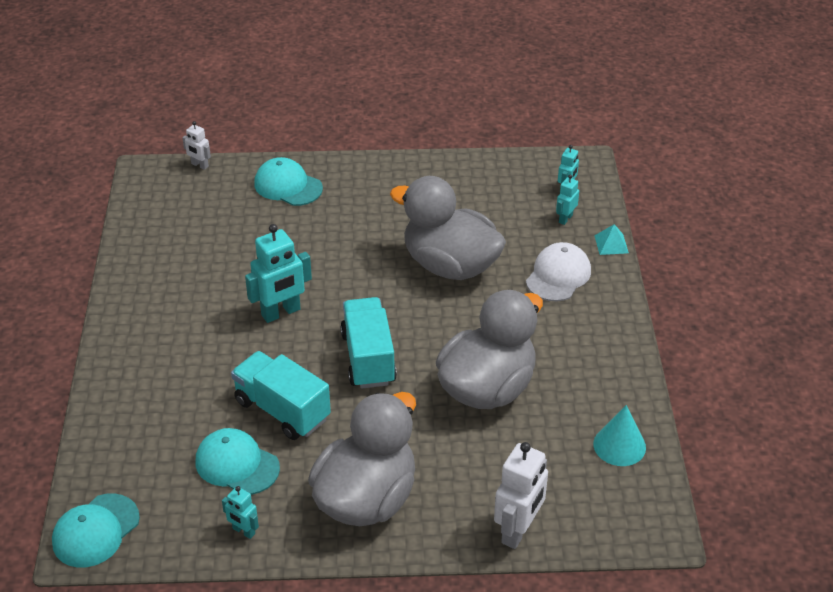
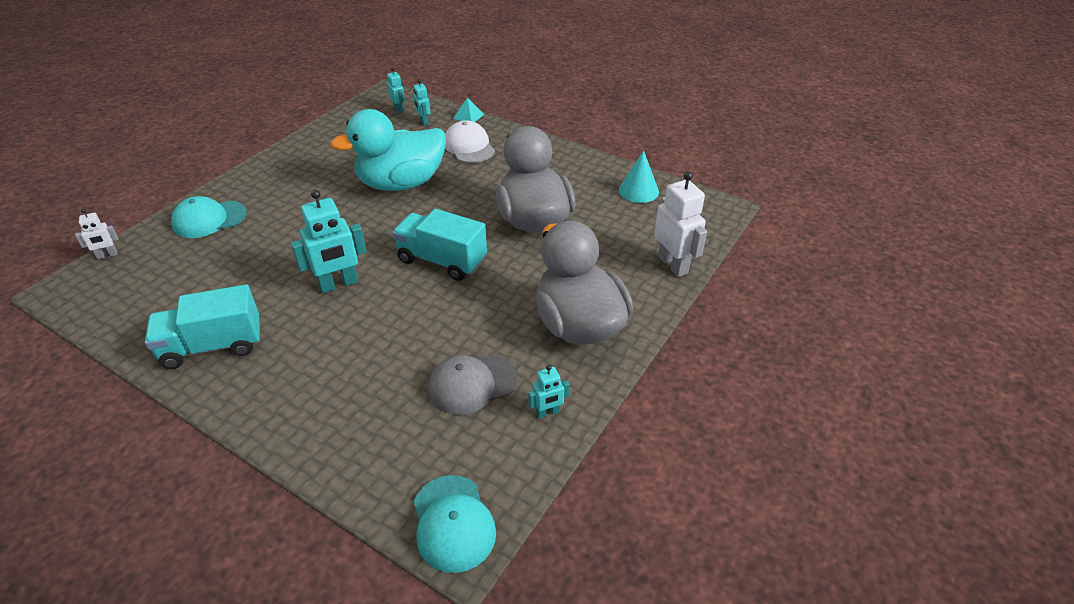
camera: 55 degrees left, 0 degrees up
(237, 464) = (472, 384): turquoise cap -> grey cap
(281, 313) = (339, 284): turquoise robot -> turquoise robot turned 60 degrees clockwise
(282, 410) = (442, 330): turquoise truck -> turquoise truck (212, 346)
(450, 265) = (401, 183): grey duck -> turquoise duck

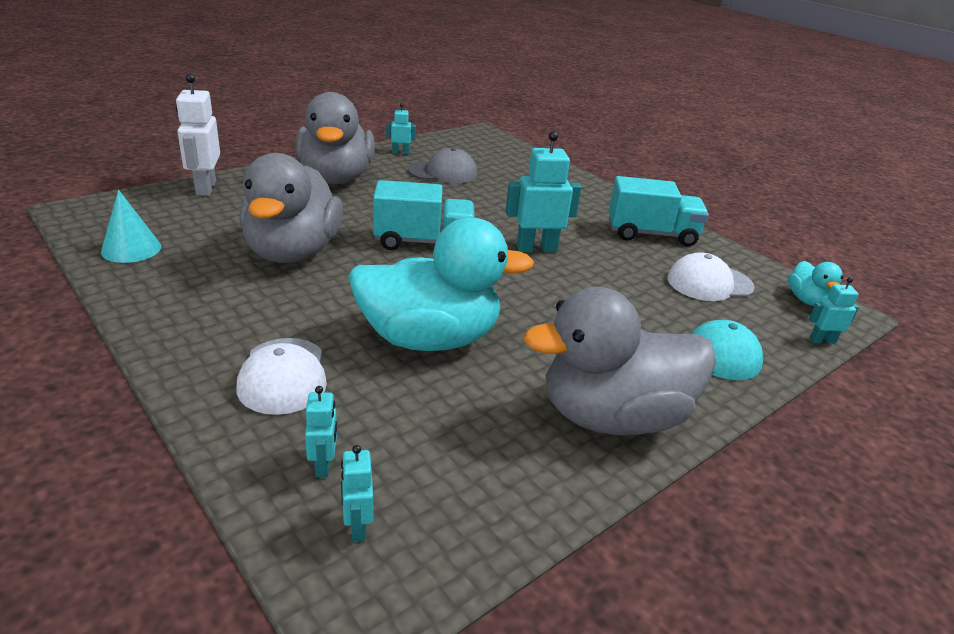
camera: 165 degrees left, 10 degrees down
(87, 296) = (807, 300): none -> turquoise duck
(107, 255) = (822, 340): white robot -> turquoise robot
(176, 290) = (709, 283): none -> white cap
(286, 168) = (612, 416): none -> grey duck
(442, 260) = (423, 242): turquoise truck -> turquoise truck turned 45 degrees counterclockwise
(453, 523) = (483, 138): turquoise cap -> none
(468, 116) = (223, 452): turquoise pyramid -> none

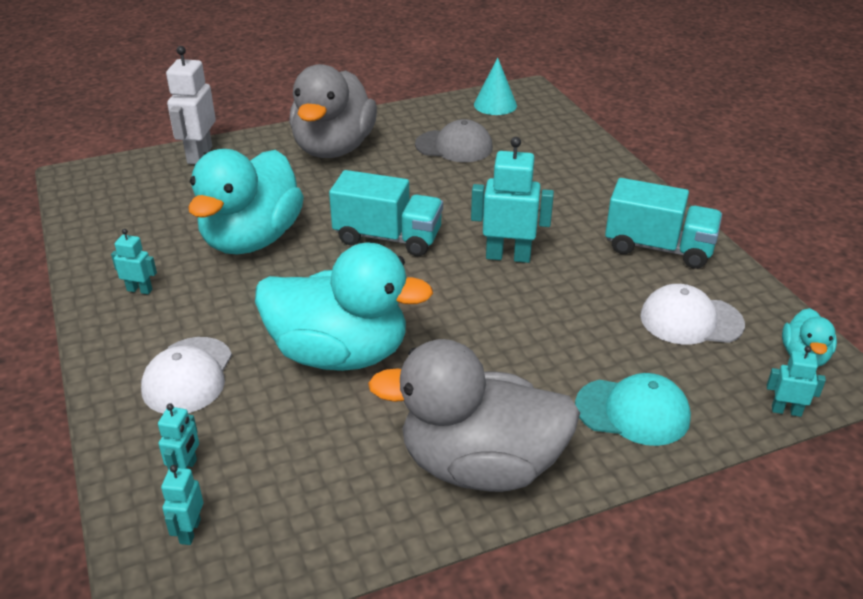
camera: 20 degrees right, 5 degrees up
(131, 249) = (108, 223): turquoise cone -> turquoise cone (495, 105)
(293, 252) = (252, 239): grey duck -> turquoise duck
(400, 153) = (418, 117): turquoise robot -> turquoise robot (140, 290)

